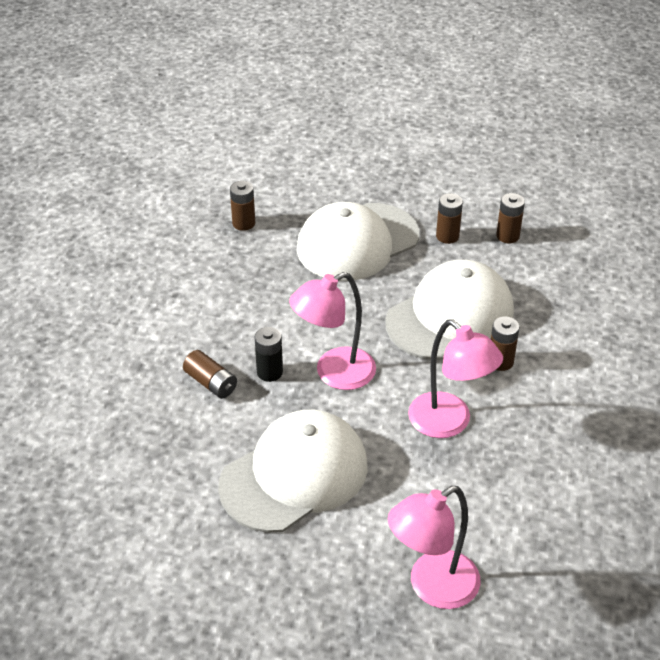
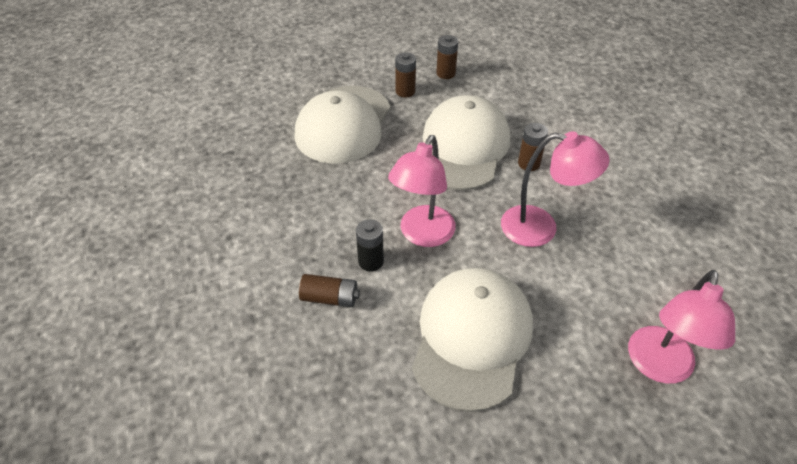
camera: 35 degrees left, 5 degrees up
(243, 223) = (237, 150): brown battery -> none

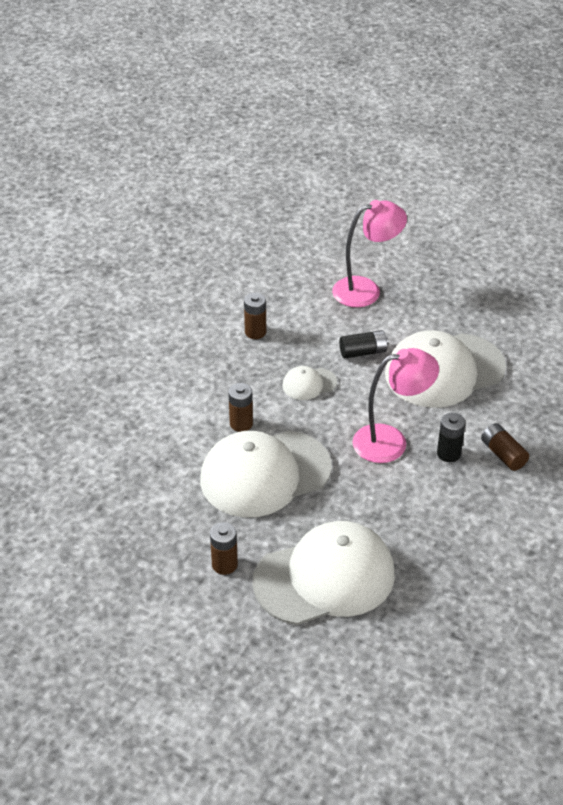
camera: 130 degrees left, 5 degrees down
(446, 73) = (160, 551): brown battery -> brown battery (255, 332)
(541, 228) = (309, 384): pink lamp -> white cap
(553, 293) = (363, 352): none -> black battery

